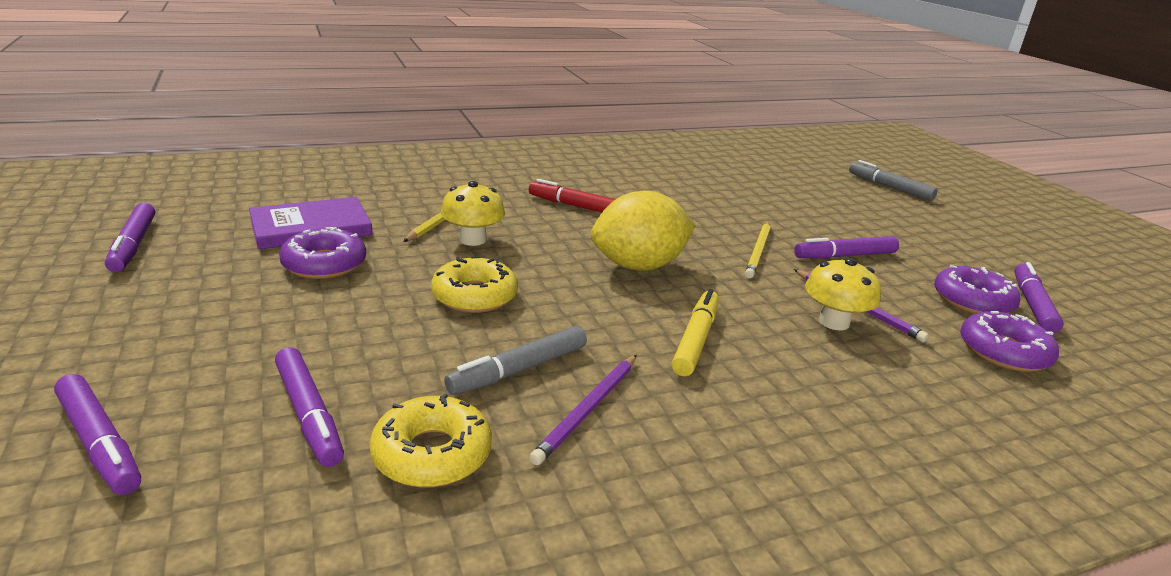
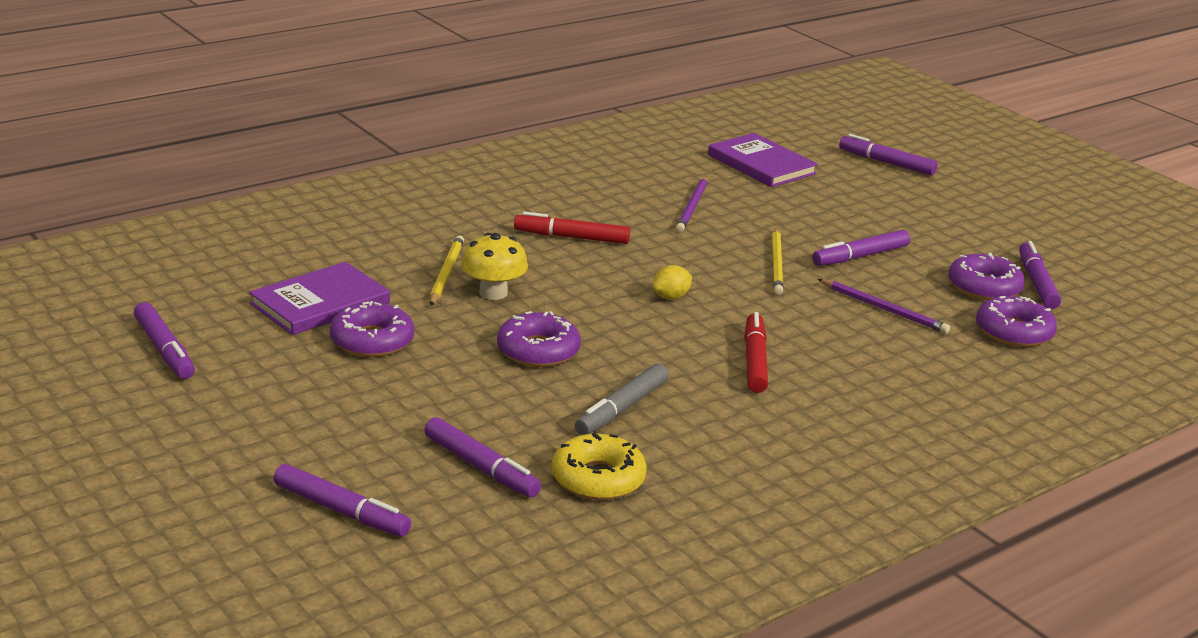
camera: 15 degrees left, 0 degrees up
(474, 296) = (538, 350): yellow donut -> purple donut
(588, 410) = (695, 430): purple pencil -> purple pencil (692, 207)
(639, 266) = (670, 297): yellow lemon -> yellow lemon, size x0.43
(696, 340) = (755, 361): yellow marker -> red marker
(775, 175) = (761, 164): none -> purple book
(834, 322) = (867, 326): yellow mushroom -> none
(889, 187) = (886, 163): grey marker -> purple marker

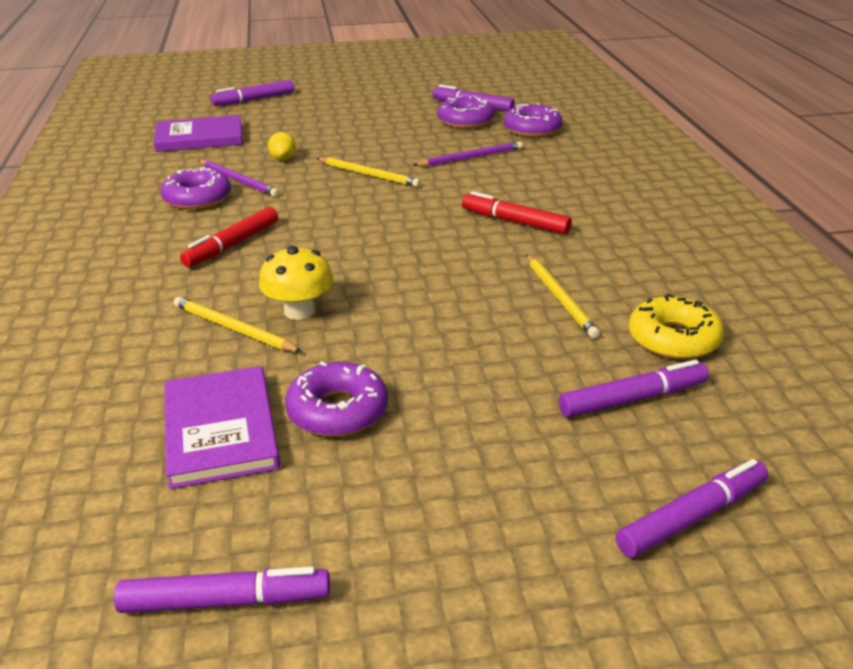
camera: 60 degrees left, 5 degrees up
(538, 350) = (431, 314): purple donut -> purple donut (197, 198)
(621, 409) = (560, 298): grey marker -> yellow pencil
(670, 297) = (385, 228): yellow lemon -> yellow lemon (283, 159)
(860, 256) = (386, 144): purple marker -> none

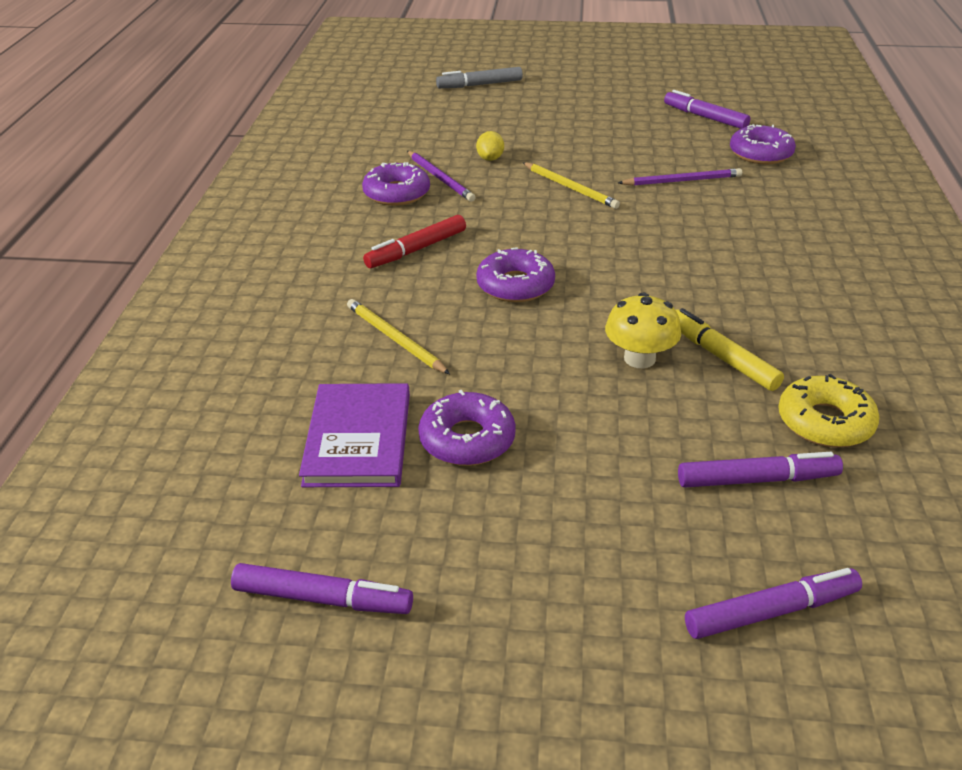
camera: 15 degrees right, 5 degrees up
(199, 138) = (415, 124): purple book -> none
(254, 99) = (479, 85): purple marker -> grey marker
(299, 311) = (460, 330): yellow mushroom -> yellow mushroom (639, 358)
(465, 121) = (691, 135): purple donut -> purple donut (515, 285)
(515, 222) = (704, 263): red marker -> none
(560, 298) = (721, 357): yellow pencil -> yellow marker

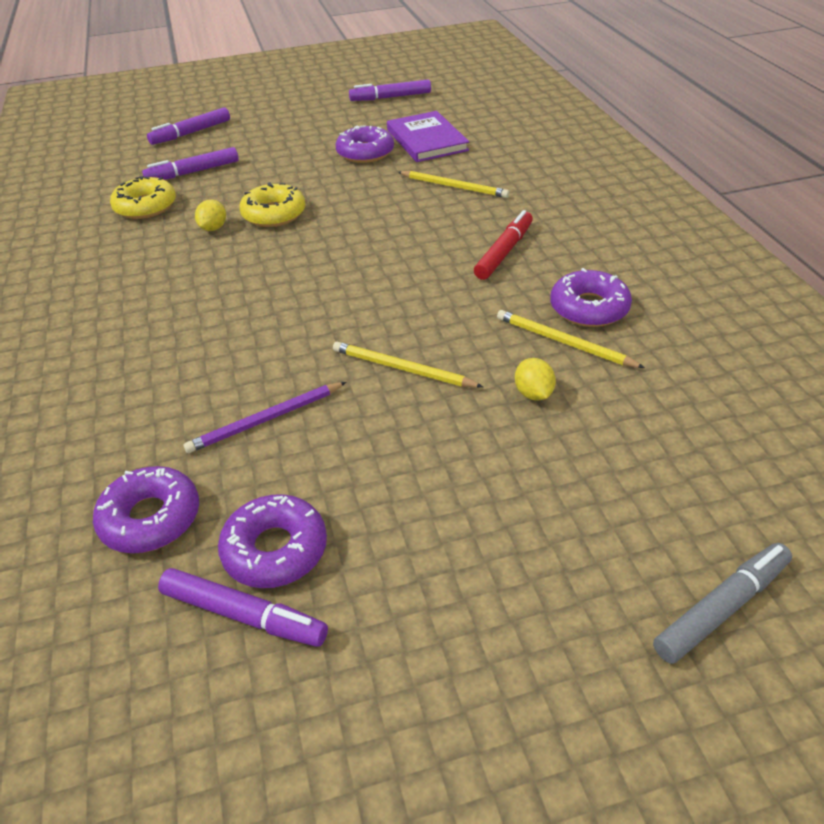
camera: 160 degrees right, 5 degrees up
(440, 178) = (564, 342): purple pencil -> yellow pencil
(515, 285) = (393, 242): purple donut -> purple donut (275, 549)
(639, 358) = (274, 214): yellow mushroom -> yellow donut
(721, 357) = (213, 228): yellow marker -> yellow lemon

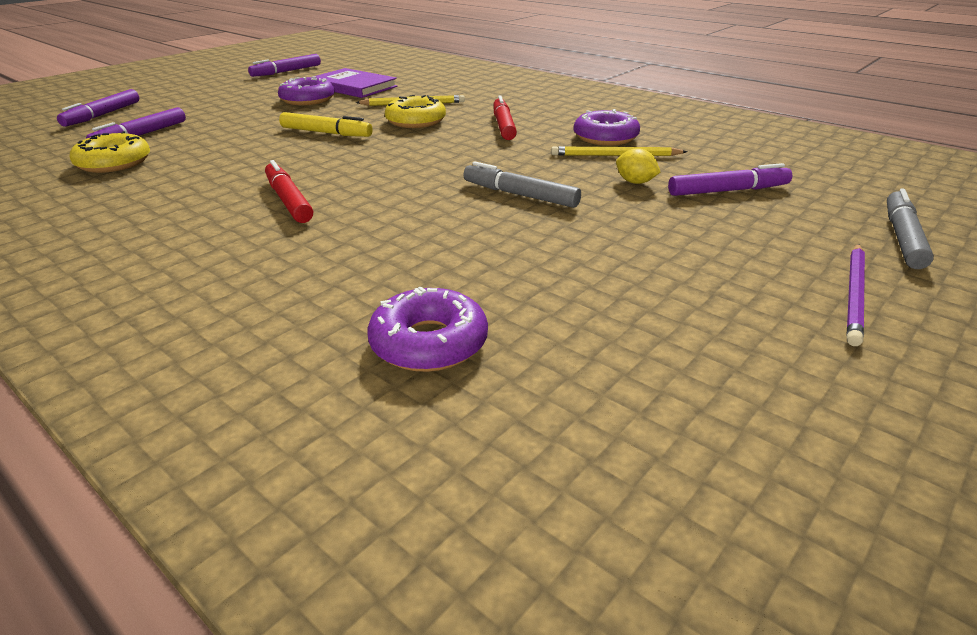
camera: 35 degrees left, 10 degrees down
(213, 228) = (216, 161): yellow lemon -> none
(217, 303) = (289, 200): none -> red marker
(244, 615) = (615, 366): purple marker -> purple marker (728, 191)
(265, 420) = (447, 251): purple pencil -> purple pencil (854, 295)
(274, 214) = (269, 143): yellow donut -> yellow donut (416, 121)
(275, 549) = (578, 318): purple donut -> none
(332, 213) = (326, 133): none -> yellow marker
(402, 369) = (520, 195): yellow pencil -> grey marker

